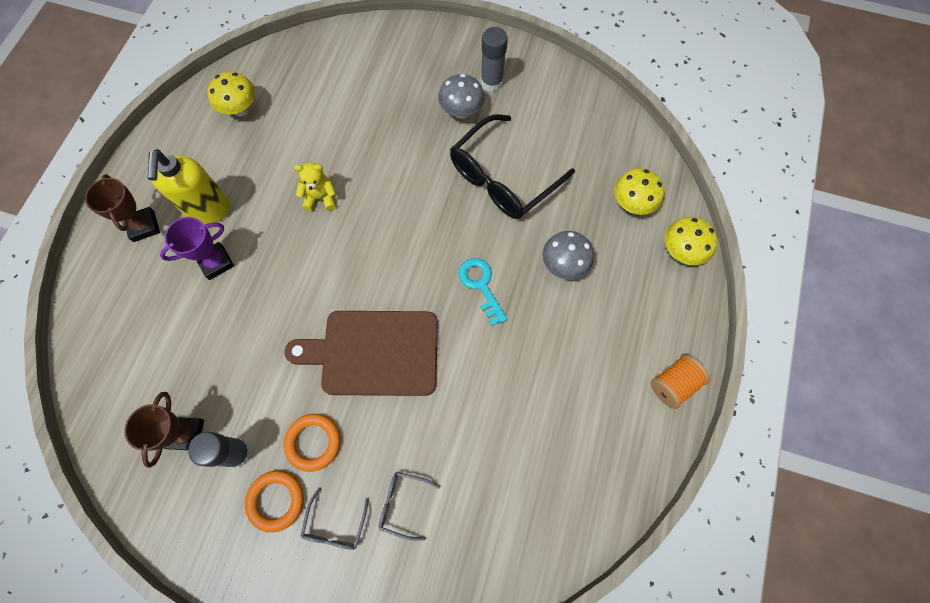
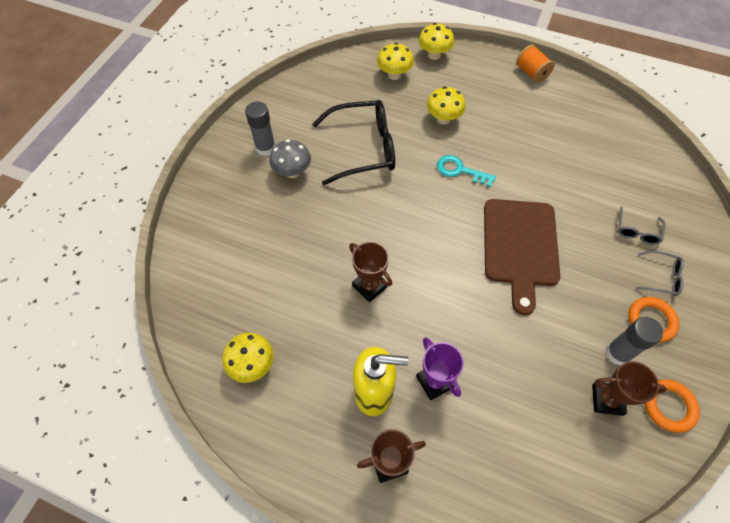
camera: 85 degrees left, 10 degrees down
(313, 442) = (600, 293): orange ring -> orange ring (668, 406)
(321, 198) = (369, 286): yellow teddy bear -> brown trophy
(481, 286) = (460, 170): turquoise key -> turquoise key turned 45 degrees clockwise
(503, 178) = (363, 148): black glasses -> black glasses turned 60 degrees counterclockwise
(563, 265) = (443, 119): grey mushroom -> yellow mushroom

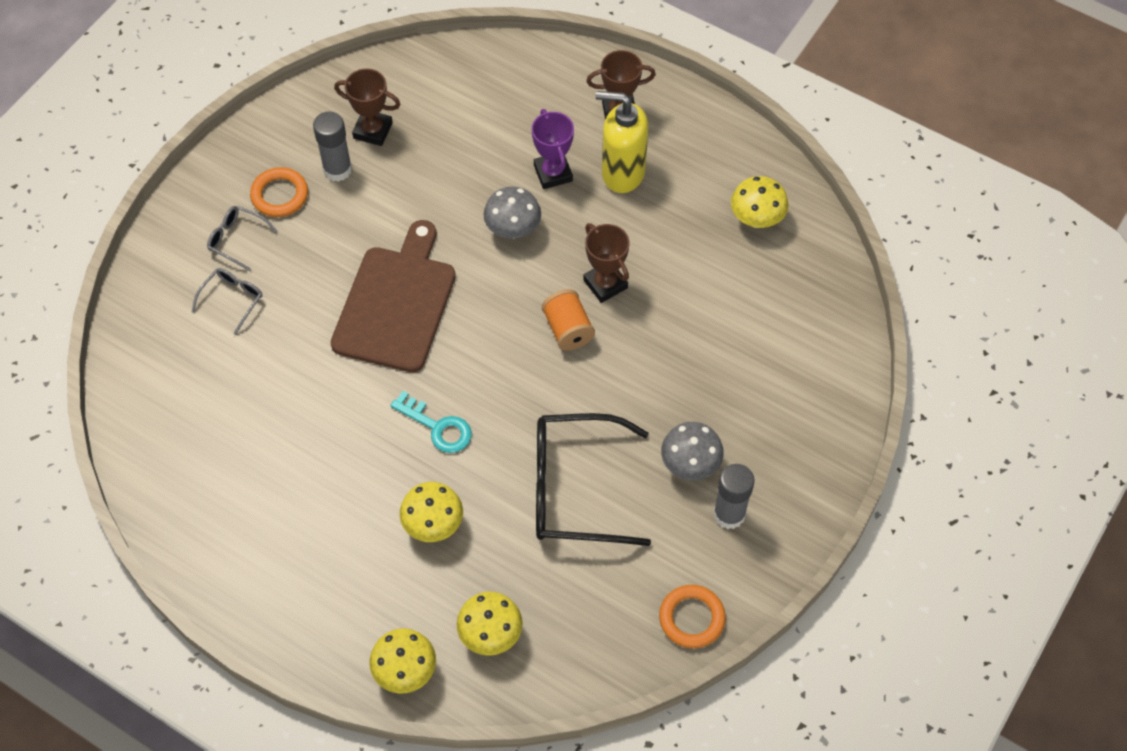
camera: 170 degrees left, 0 degrees up
(453, 321) = (513, 229): none -> grey mushroom
(531, 73) = (247, 598): orange spool -> orange spool (568, 329)
(668, 406) = (311, 115): orange ring -> orange ring (691, 618)

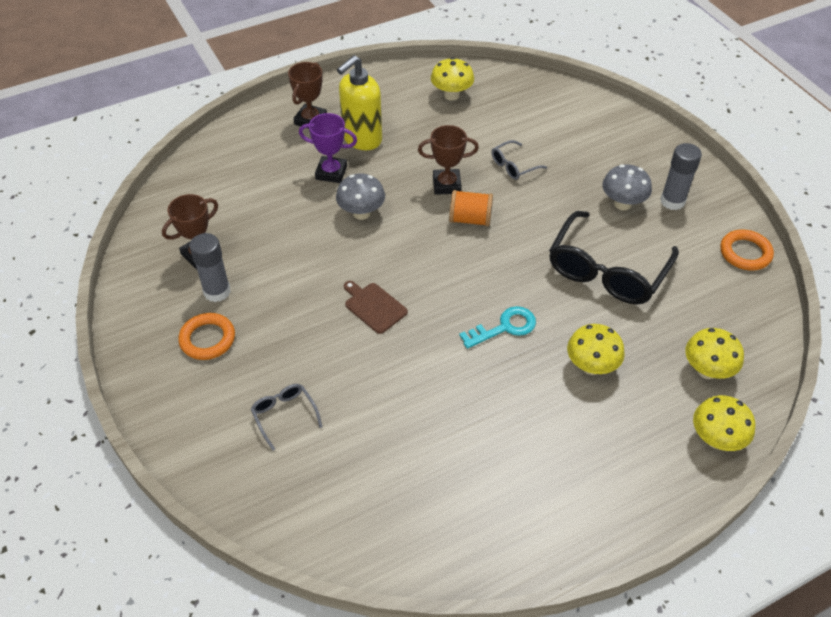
camera: 60 degrees left, 10 degrees down
(237, 239) = (226, 387): grey glasses -> grey glasses (513, 166)
(396, 304) = (374, 306): brown cutting board -> brown cutting board, size x0.47

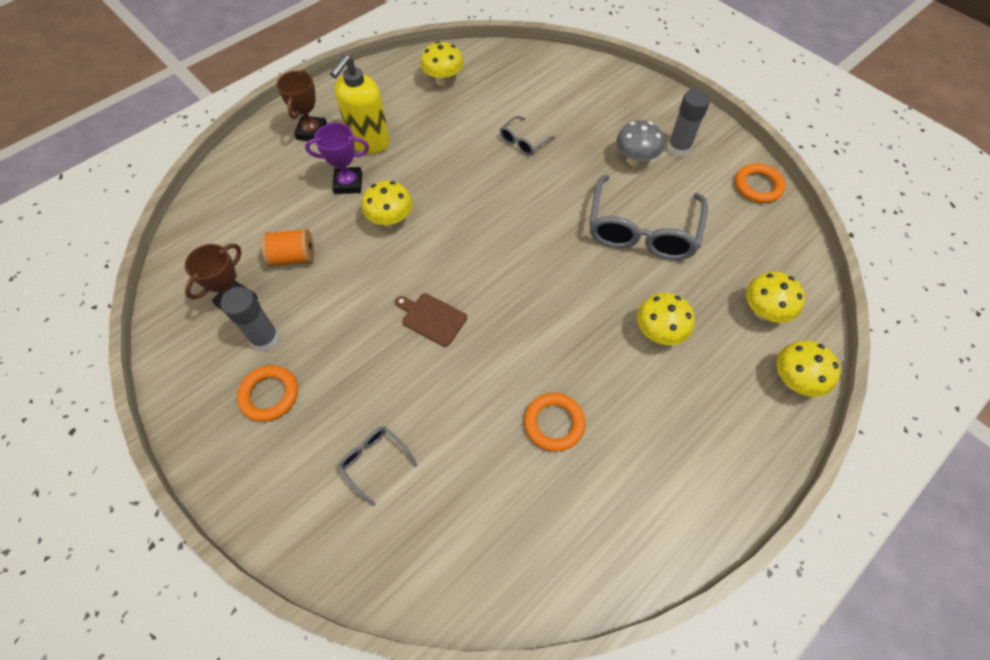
camera: 15 degrees left, 10 degrees up
(361, 213) = (391, 220): grey mushroom -> yellow mushroom
(446, 185) = (465, 173): brown trophy -> none
(461, 422) = (554, 423): none -> orange ring
(470, 219) = (499, 205): orange spool -> orange spool (293, 257)
(504, 327) = (565, 311): turquoise key -> none
(607, 270) = (642, 230): black glasses -> grey glasses

